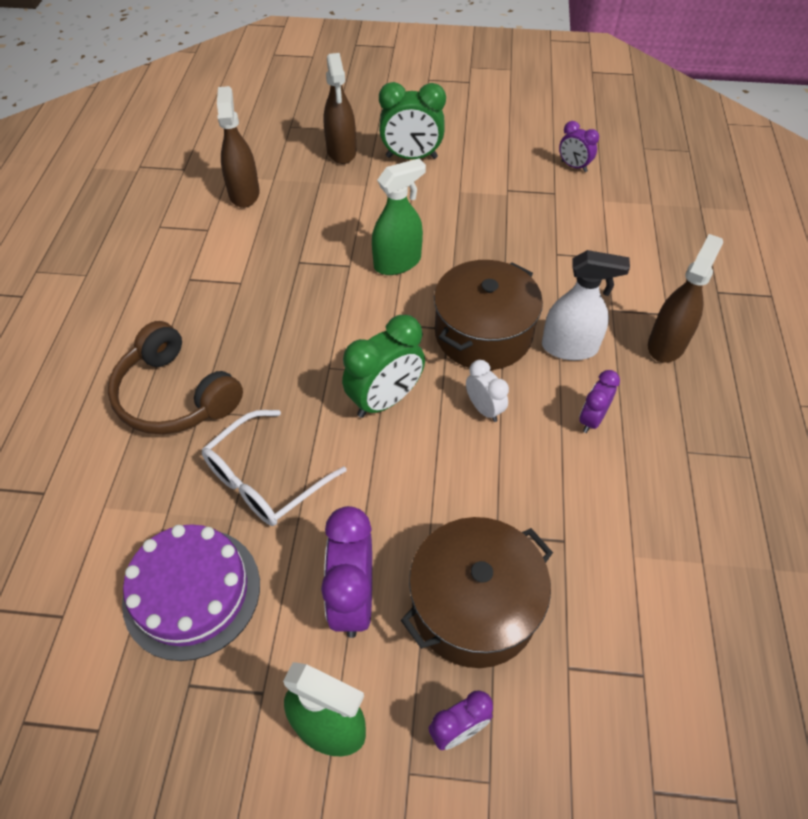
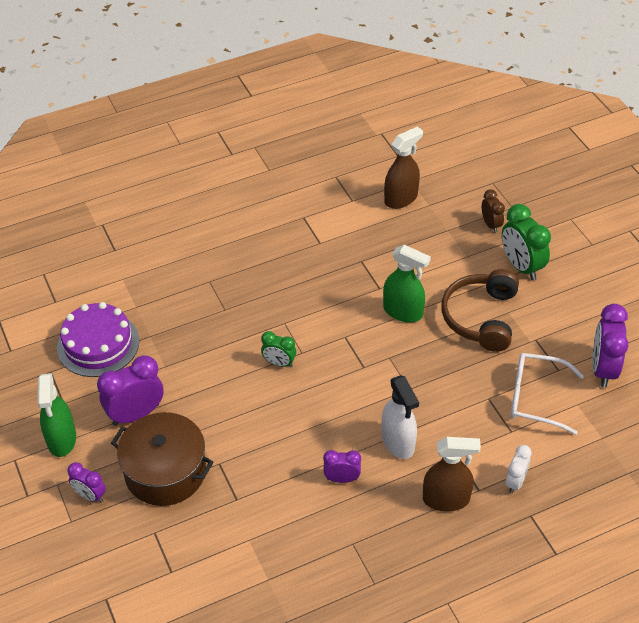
camera: 60 degrees right, 5 degrees down
(175, 396) = (211, 264): brown headphones -> brown headphones (481, 317)
(265, 479) = (184, 336): white glasses -> white glasses (535, 398)
(341, 152) = (491, 225): brown spray bottle -> brown clock
(385, 400) = (279, 363): green clock -> green clock, size x0.58
(483, 333) = (373, 388): brown pot -> none
(484, 409) = (308, 417): white clock -> white clock (515, 482)
(573, 166) = (603, 369): purple clock -> purple clock, size x1.74

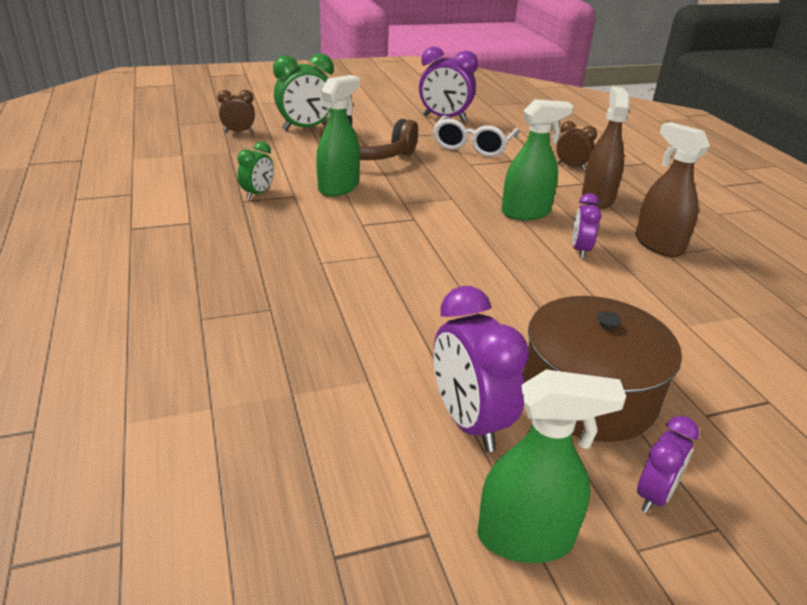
camera: 85 degrees left, 15 degrees down
(98, 344) = (285, 468): purple cake -> none
(279, 363) = (392, 273): green clock -> green clock (257, 194)
(398, 442) = (526, 213): white spray bottle -> green spray bottle
(401, 198) = (157, 167): brown spray bottle -> brown spray bottle (658, 245)
(515, 482) = (571, 167): white clock -> brown clock

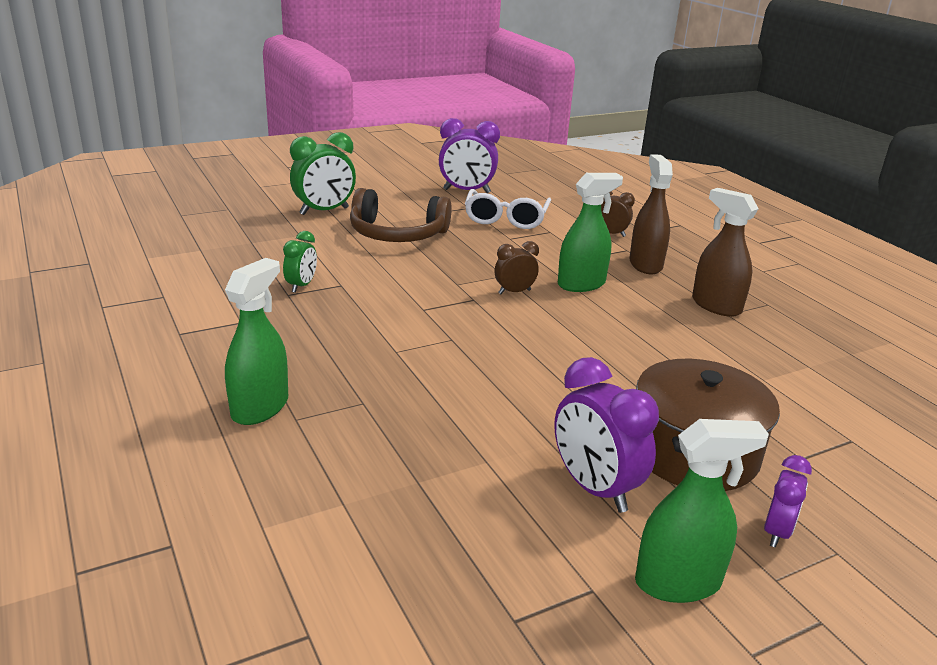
camera: 10 degrees left, 5 degrees down
(238, 132) = (252, 220): brown clock -> brown clock (514, 292)
(339, 187) = (384, 273): green spray bottle -> green spray bottle (260, 407)
(580, 250) = (645, 317): purple clock -> none

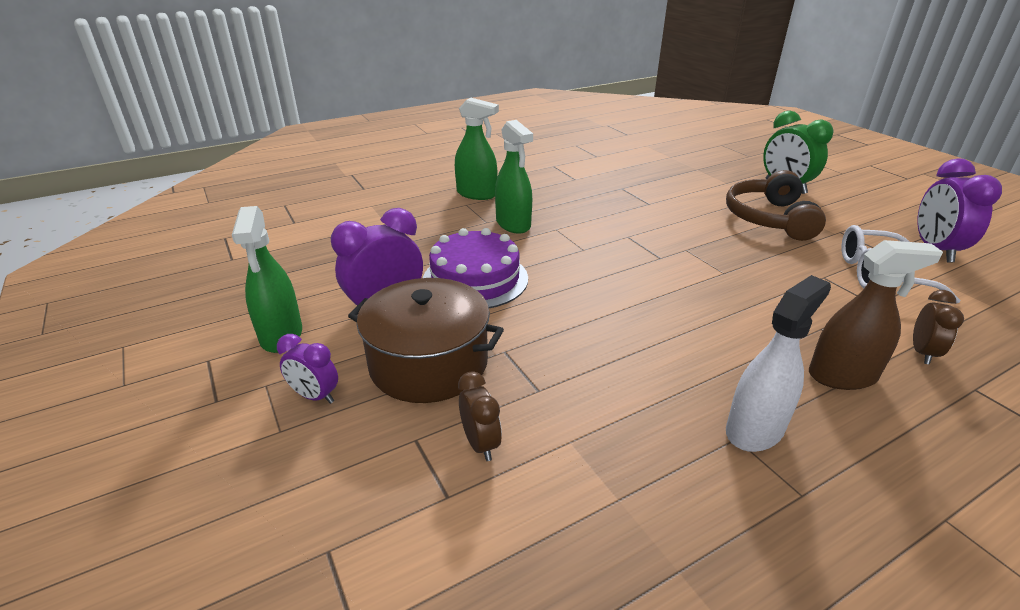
camera: 90 degrees right, 5 degrees up
(301, 286) = (637, 191): green clock -> none
(514, 292) = (689, 278): brown clock -> brown clock (480, 444)
(522, 417) = (475, 279): none -> purple cake
(581, 284) = (738, 319): green spray bottle -> green spray bottle (513, 224)
(716, 306) = (755, 429): brown spray bottle -> white spray bottle

